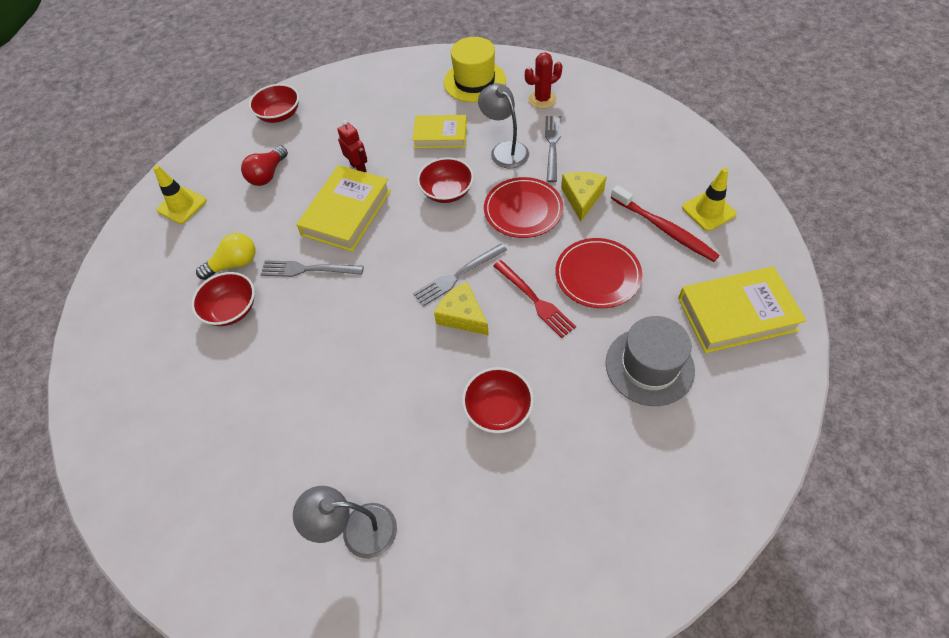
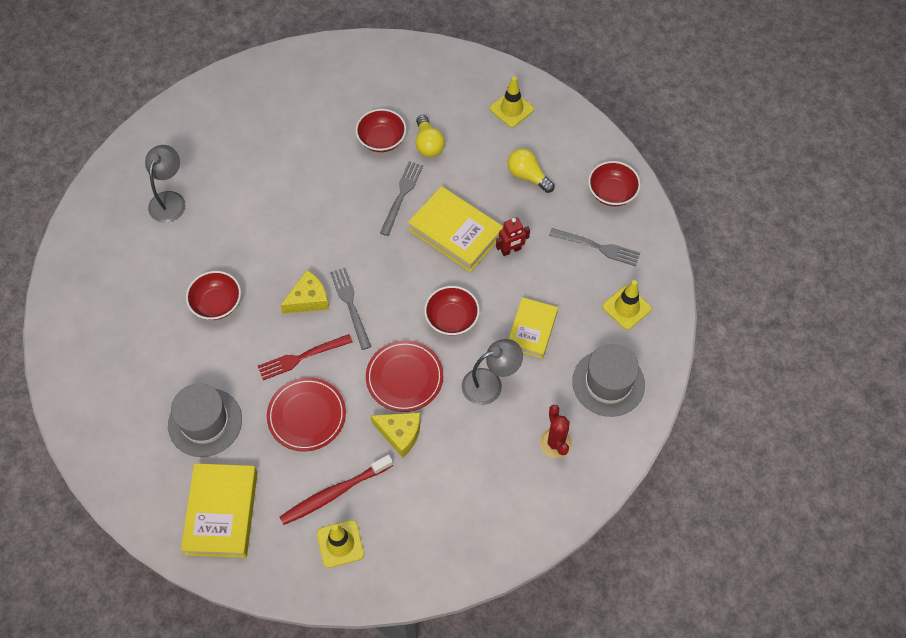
camera: 100 degrees right, 5 degrees up
(268, 175) = (527, 176): red light bulb -> yellow light bulb
(399, 84) = (626, 307): none -> yellow traffic cone
(474, 81) = (608, 383): yellow hat -> grey hat
(552, 145) = (482, 431): grey fork -> grey fork (598, 247)

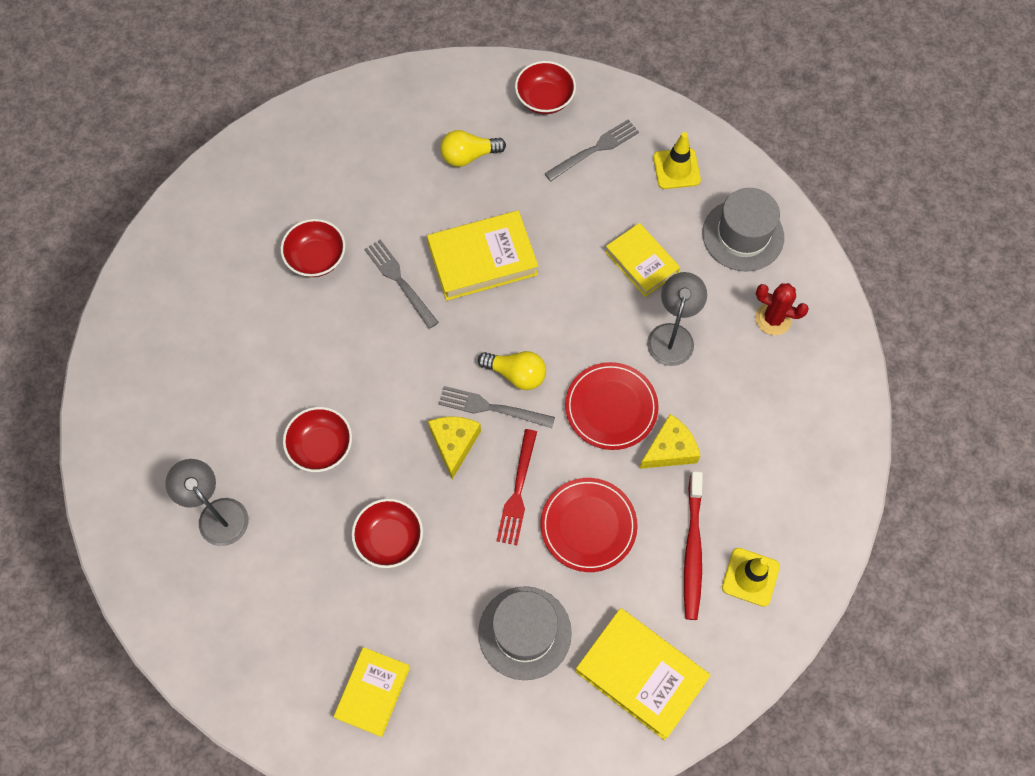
camera: 55 degrees left, 5 degrees up
(109, 358) = (373, 692): none -> yellow book
(428, 144) = (358, 219): yellow light bulb -> yellow light bulb (516, 374)
(451, 319) = (577, 324): red bowl -> red bowl (321, 447)
(511, 109) = (379, 119): yellow traffic cone -> none
(511, 250) = (541, 224): red robot -> none

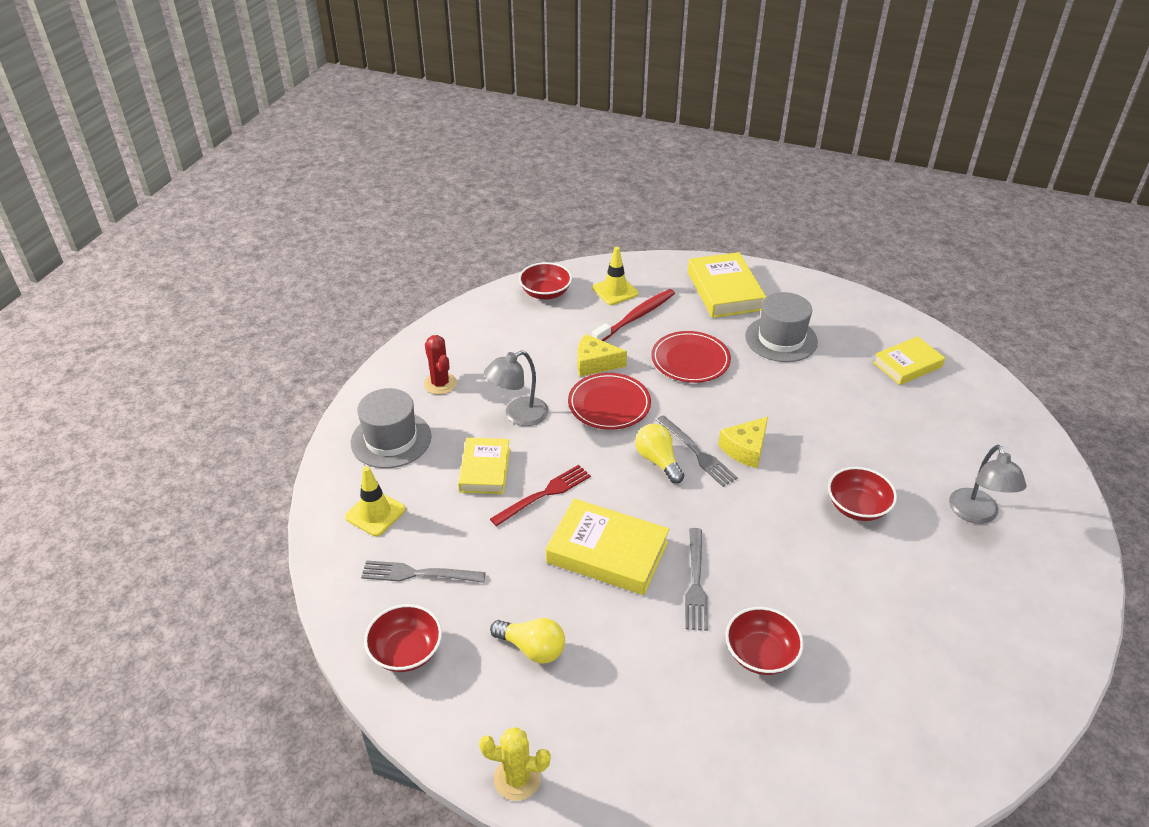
camera: 140 degrees left, 25 degrees down
(389, 539) = (840, 426): red bowl -> red bowl (545, 293)
(406, 81) = (517, 778): none -> yellow cactus
(517, 492) = (722, 399): red fork -> red fork (545, 493)

